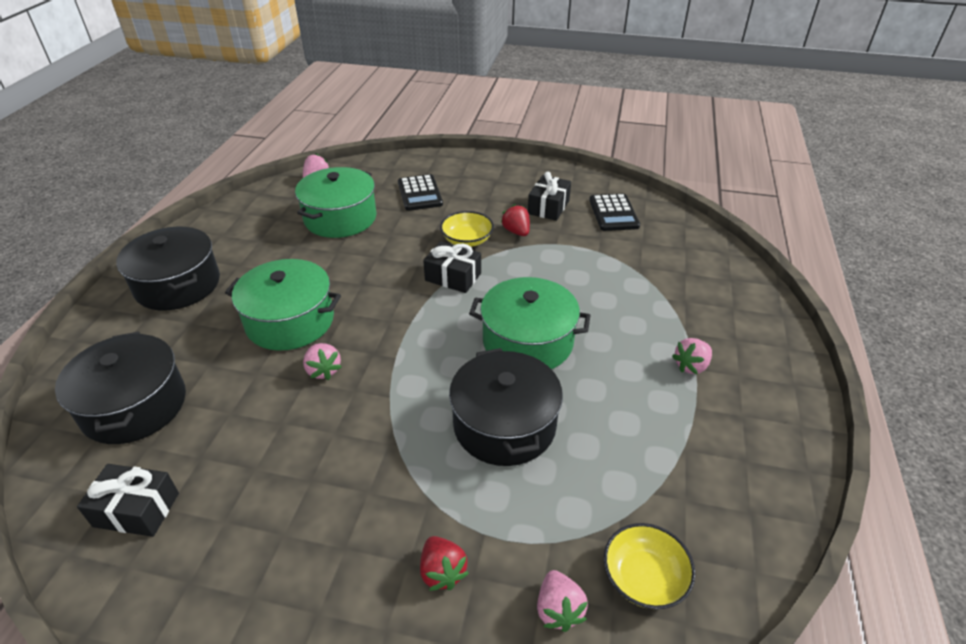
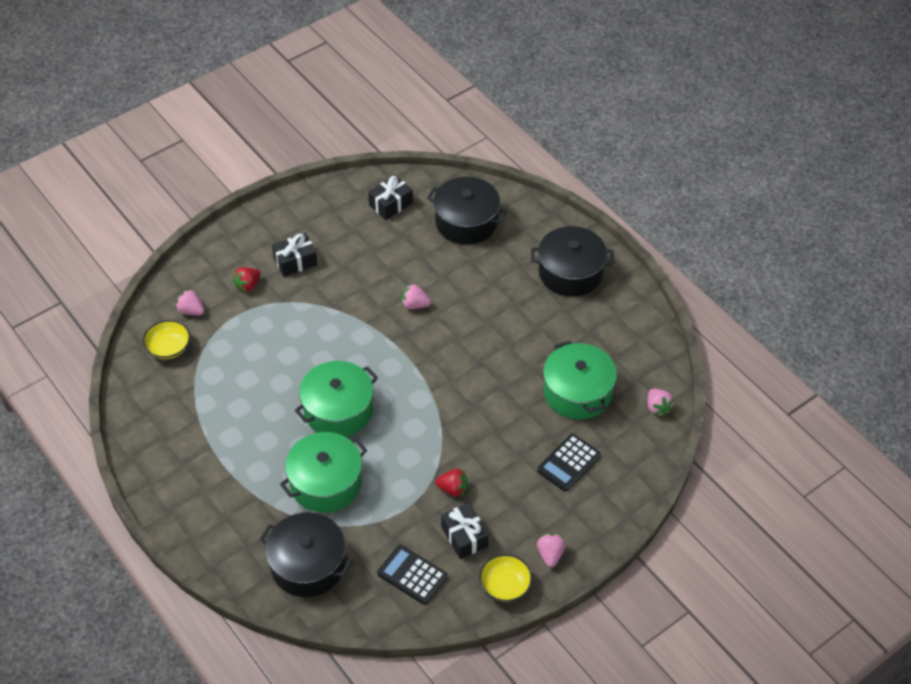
camera: 130 degrees right, 10 degrees up
(290, 321) = (475, 310): green pot -> green pot (326, 483)
(420, 193) = (568, 463): black calculator -> black calculator turned 75 degrees counterclockwise
(442, 572) = (248, 285): red strawberry -> red strawberry turned 60 degrees counterclockwise
(453, 277) = (437, 414): black gift -> black gift (295, 261)
(467, 240) = (472, 450): yellow bowl -> yellow bowl (505, 585)
(504, 425) = (293, 356): black pot -> black pot (308, 565)
(691, 366) = (235, 473): pink strawberry -> pink strawberry (550, 554)

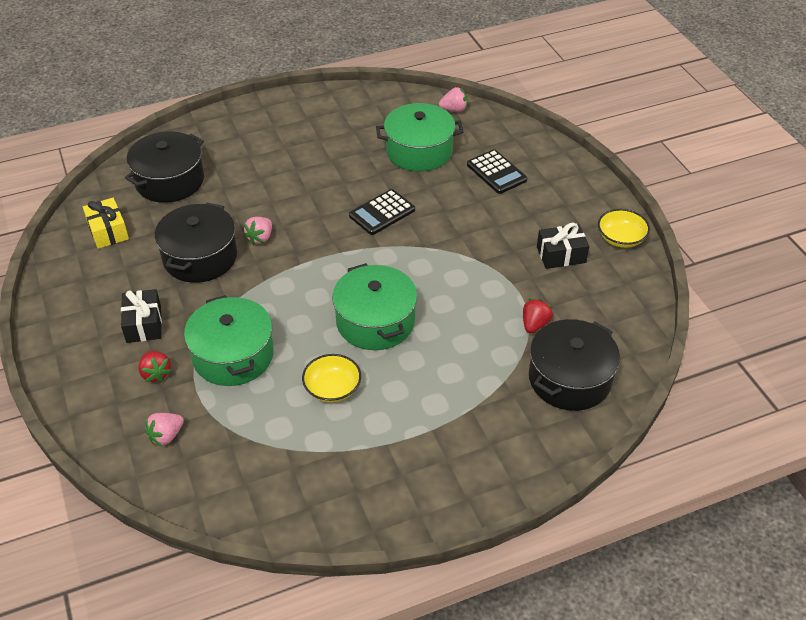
camera: 75 degrees left, 5 degrees down
(168, 348) = (215, 468): yellow bowl -> yellow bowl (332, 388)
(326, 483) = (468, 347): green pot -> green pot (233, 355)
(391, 204) = (108, 231): black gift -> yellow gift
(412, 575) = (597, 299): black calculator -> black calculator (382, 213)
(453, 489) = (503, 252): red strawberry -> red strawberry (534, 324)
(550, 554) = (593, 203): pink strawberry -> none
(570, 272) = (276, 127): black pot -> black pot (200, 257)

